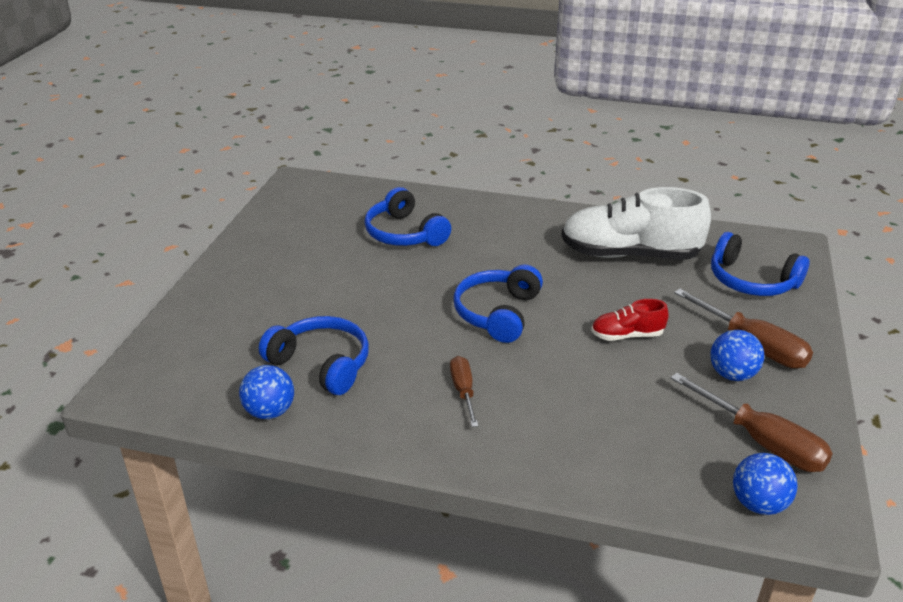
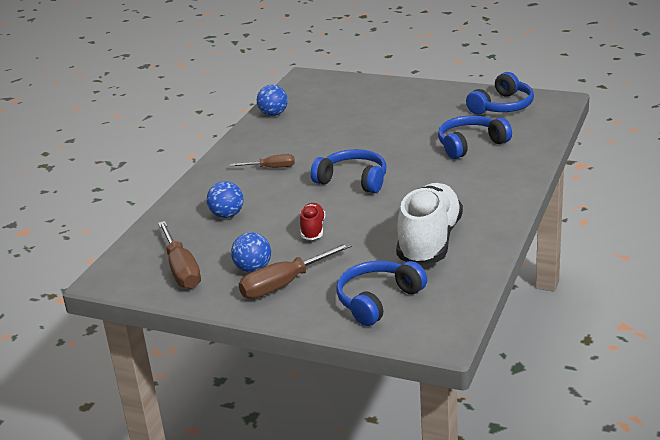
camera: 100 degrees right, 5 degrees down
(321, 364) = (312, 124): blue headphones -> blue headphones (502, 106)
(758, 504) = (131, 259): blue ball -> blue ball (227, 215)
(761, 441) = (181, 269): brown screwdriver -> brown screwdriver turned 75 degrees counterclockwise

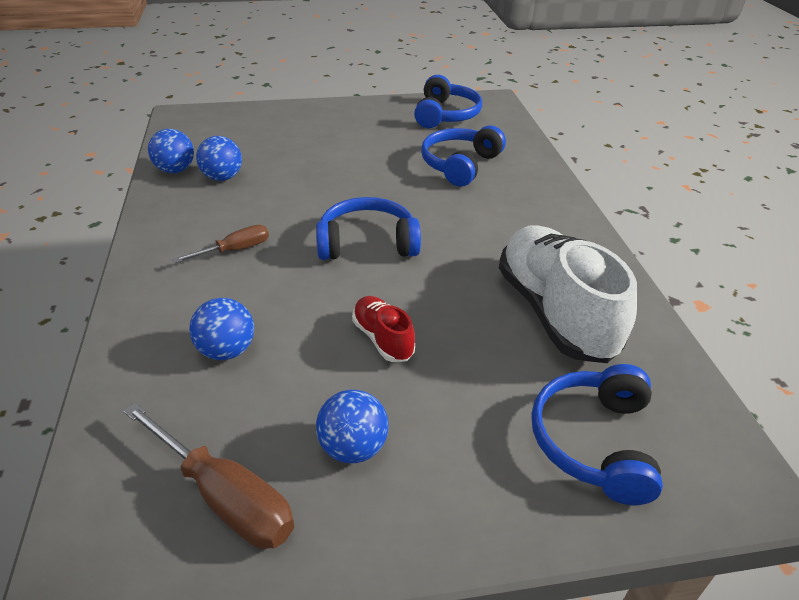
camera: 35 degrees left, 10 degrees up
(284, 284) = (431, 462): brown screwdriver -> none
(298, 124) = (222, 177): none -> blue ball

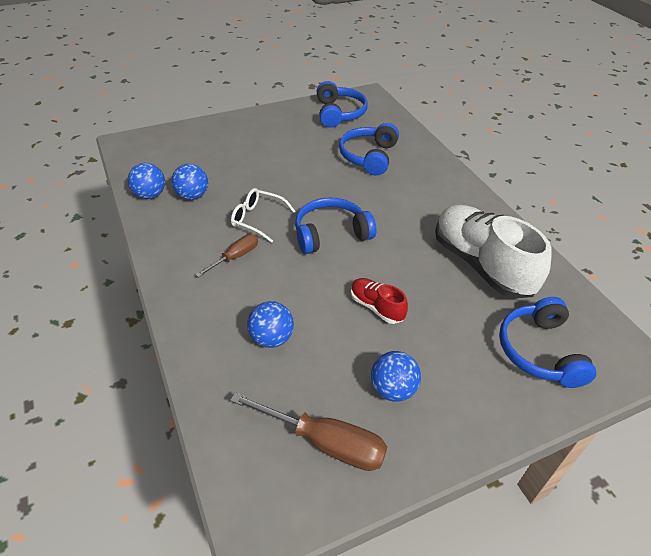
camera: 15 degrees left, 5 degrees up
(285, 213) = (257, 219): none -> white glasses

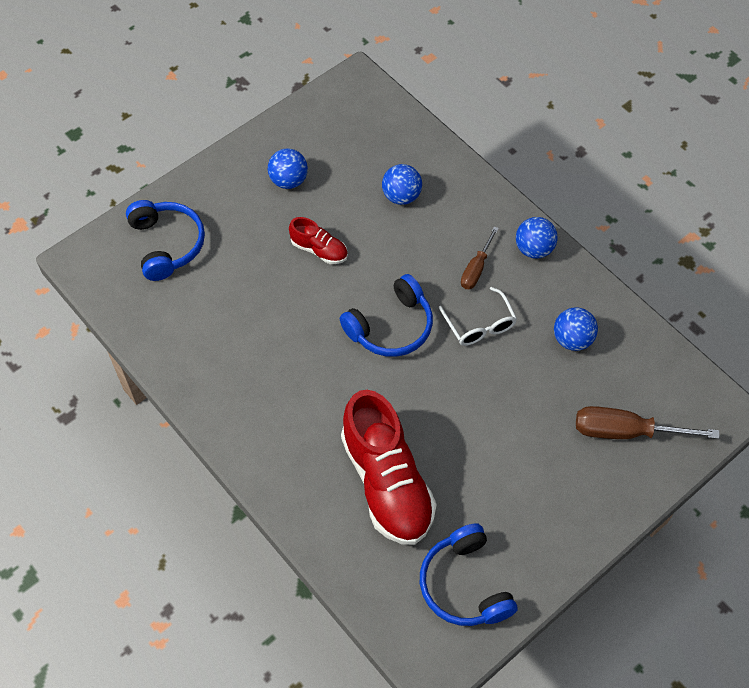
camera: 165 degrees right, 15 degrees up
(150, 195) = (620, 326): blue ball -> blue ball (534, 249)
(257, 219) = (480, 325): white glasses -> white glasses turned 60 degrees clockwise
(324, 442) = (330, 132): brown screwdriver -> brown screwdriver (626, 431)
(369, 156) = (387, 482): blue headphones -> red shoe
(481, 265) = (221, 329): white shoe -> none

